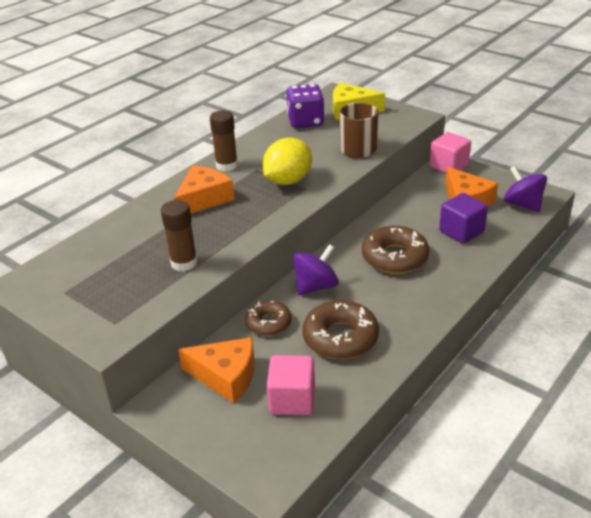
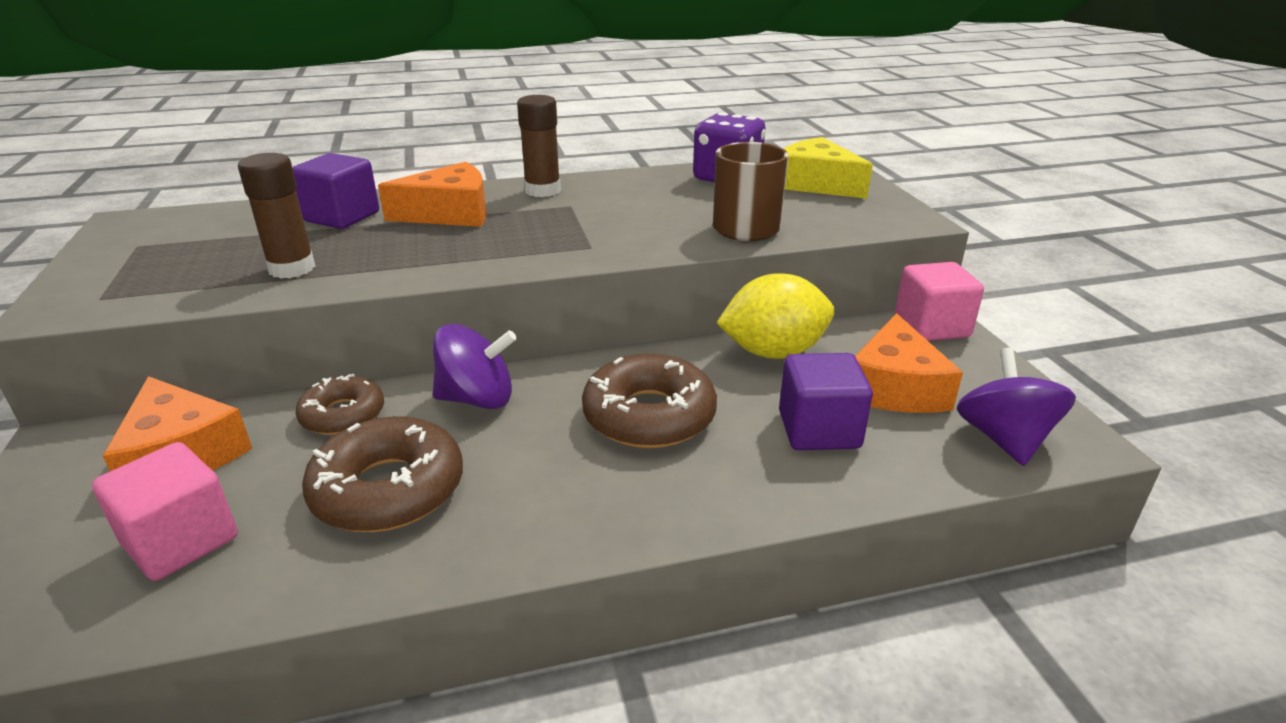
camera: 35 degrees right, 5 degrees down
(148, 226) = (341, 217): none -> purple cube
(288, 181) = (583, 230): yellow lemon -> yellow lemon (773, 352)

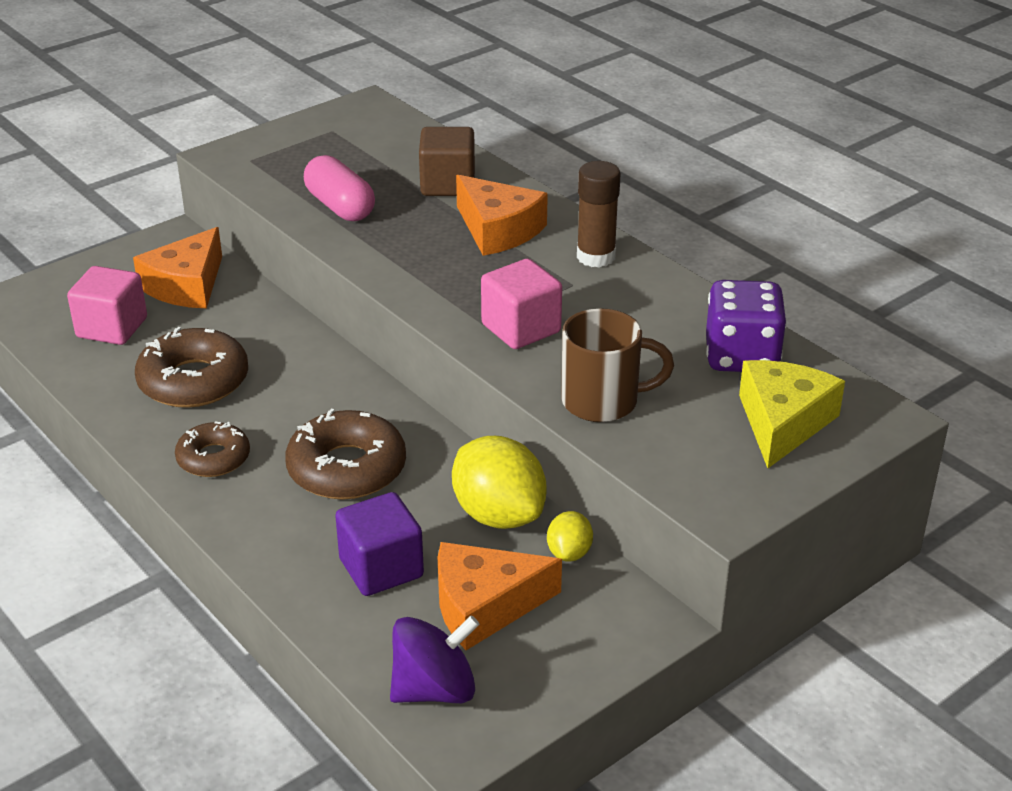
camera: 65 degrees right, 5 degrees up
(292, 268) = (340, 207): brown glue stick -> pink capsule
(341, 217) = (447, 184): purple cube -> brown cube
(343, 415) = (262, 326): brown donut -> brown donut (213, 458)
(477, 399) = (318, 376): purple spinning top -> none
(840, 333) = (569, 553): none -> yellow lemon
(931, 326) = (635, 618): pink cube -> pink cube (521, 328)

